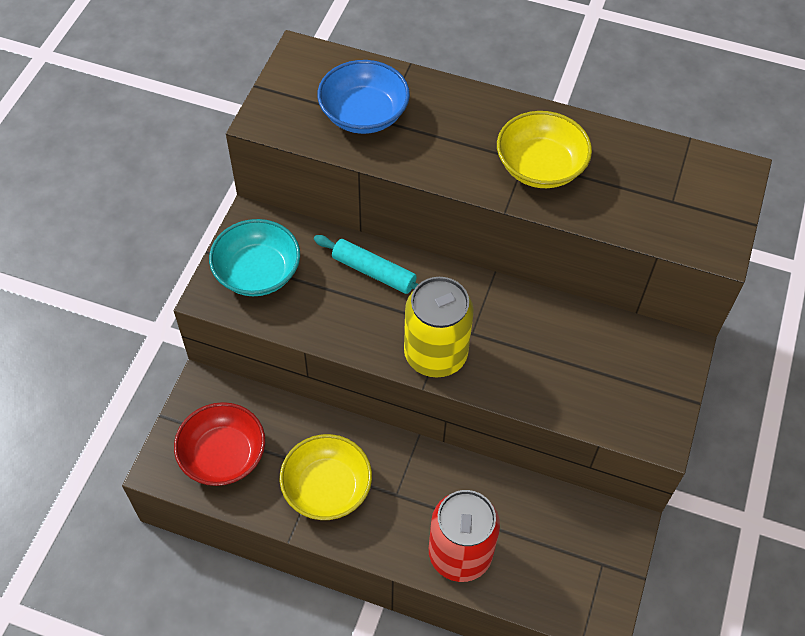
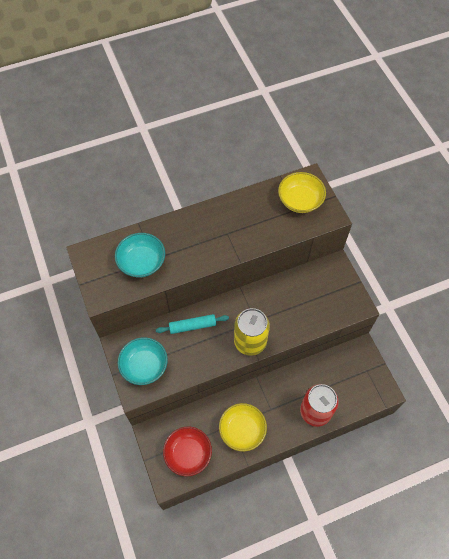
camera: 40 degrees left, 5 degrees up
(364, 114) = (142, 262): blue bowl -> turquoise bowl
(540, 167) = (236, 232): yellow bowl -> yellow bowl (300, 200)

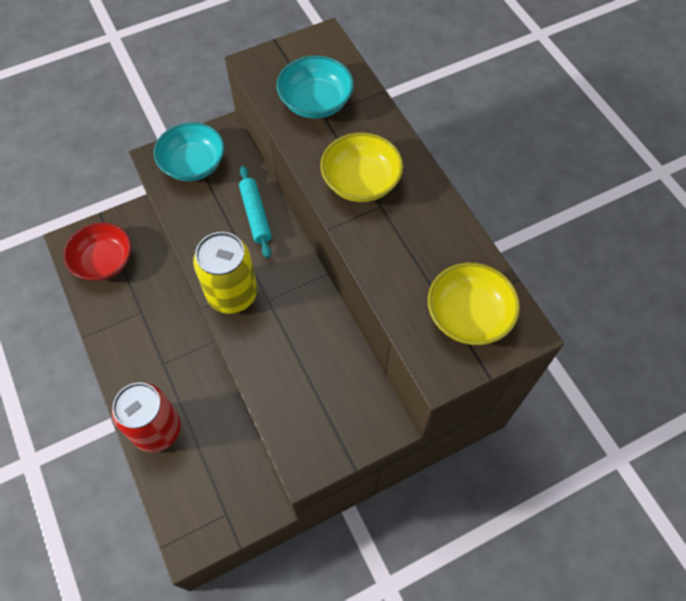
camera: 85 degrees right, 0 degrees up
(242, 430) = (133, 326): yellow bowl -> yellow bowl (361, 181)

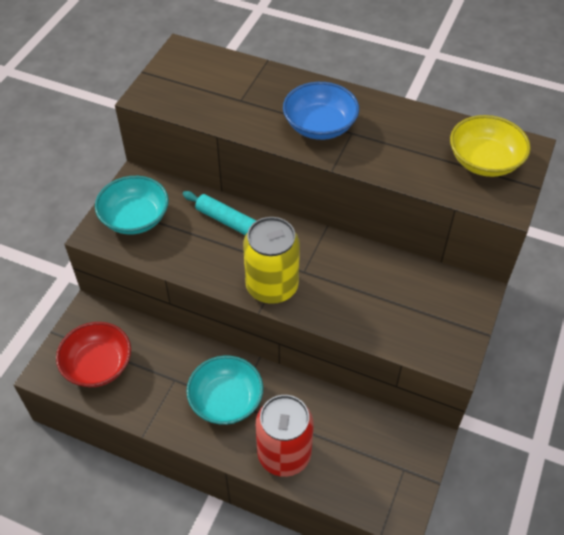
camera: 40 degrees left, 10 degrees down
(316, 102) = (226, 95): turquoise bowl -> turquoise bowl (226, 400)
(361, 181) = (320, 126): yellow bowl -> blue bowl

